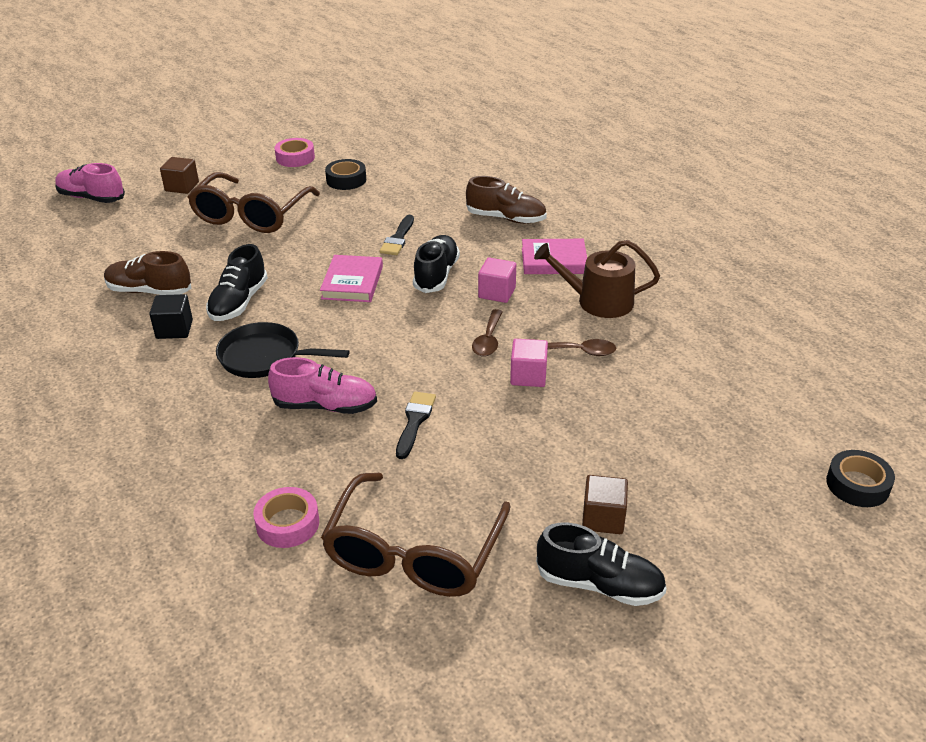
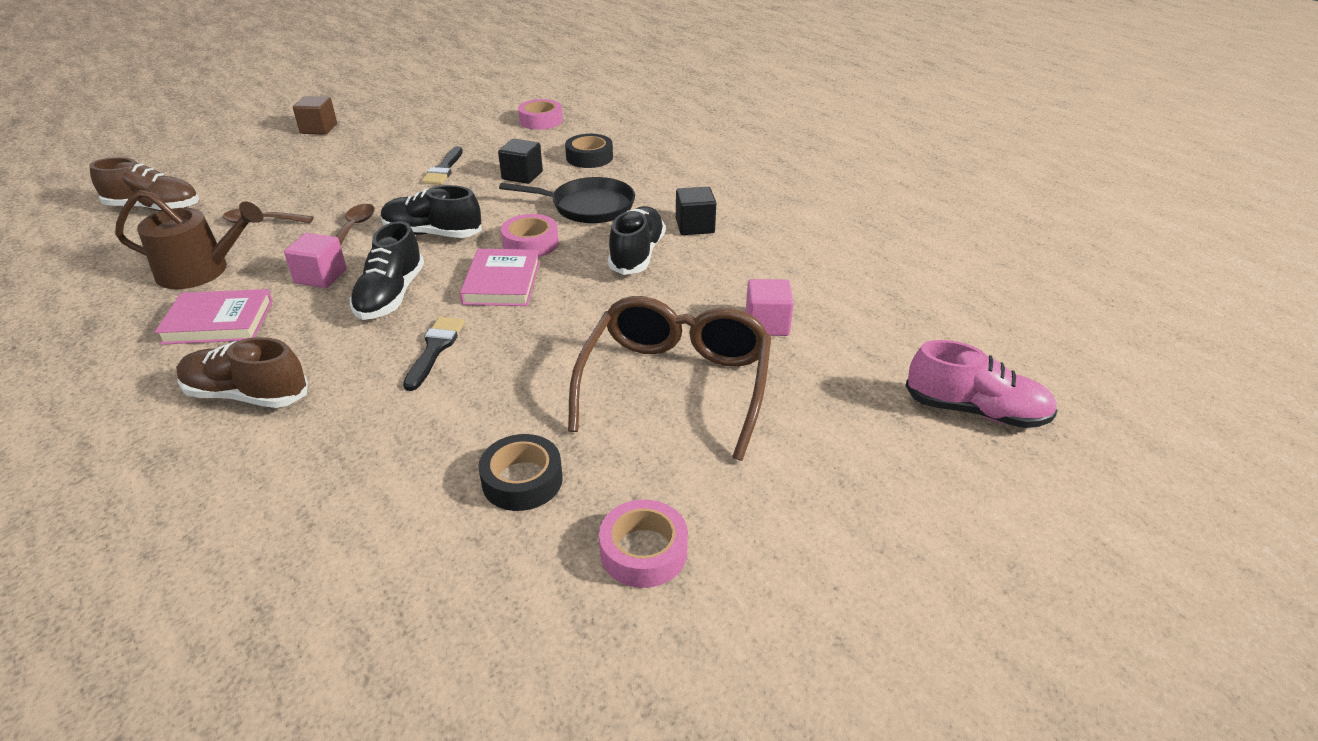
camera: 175 degrees right, 0 degrees up
(149, 291) = (751, 263): brown shoe -> brown shoe (154, 208)
(182, 187) = (835, 446): brown cube -> none
(325, 406) = (522, 175): pink shoe -> black cube
(326, 317) = (530, 243): none -> pink tape
(413, 553) = (455, 113): brown glasses -> none
(528, 376) = (327, 201): pink cube -> pink cube (767, 324)
(599, 584) = (340, 106): black shoe -> black shoe (433, 234)
(857, 485) = (111, 148): black tape -> black tape (589, 157)

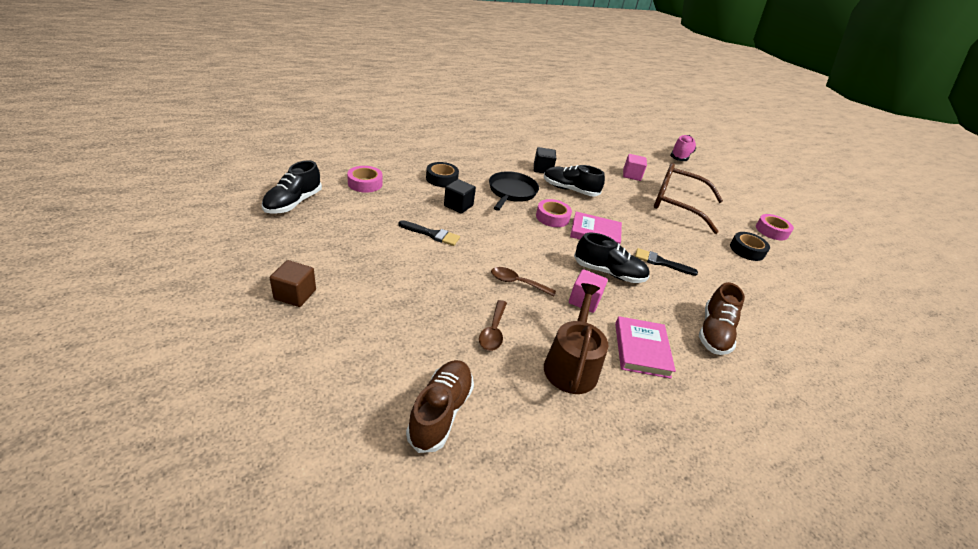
camera: 85 degrees left, 0 degrees up
(433, 234) = (533, 250): black shoe -> black shoe (293, 203)

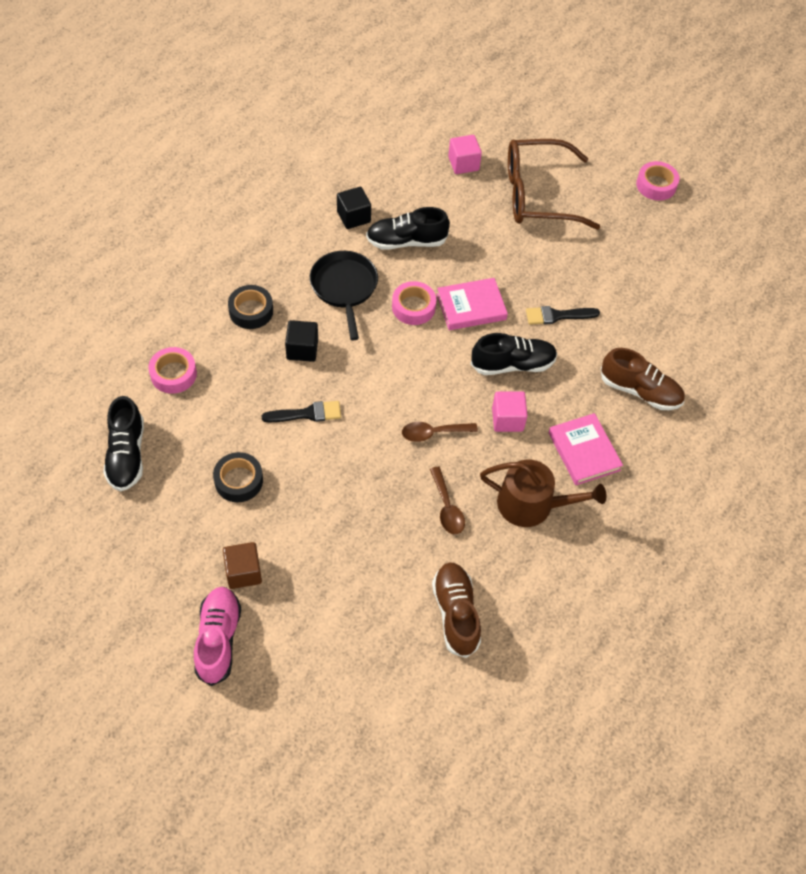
camera: 25 degrees left, 20 degrees up
(571, 364) = (532, 505): brown watering can -> brown watering can turned 120 degrees clockwise
(680, 156) = (506, 78): pink shoe -> pink shoe (218, 639)
(714, 332) = (640, 391): brown shoe -> brown shoe turned 60 degrees counterclockwise
(747, 250) = (638, 239): black tape -> black tape (238, 481)

